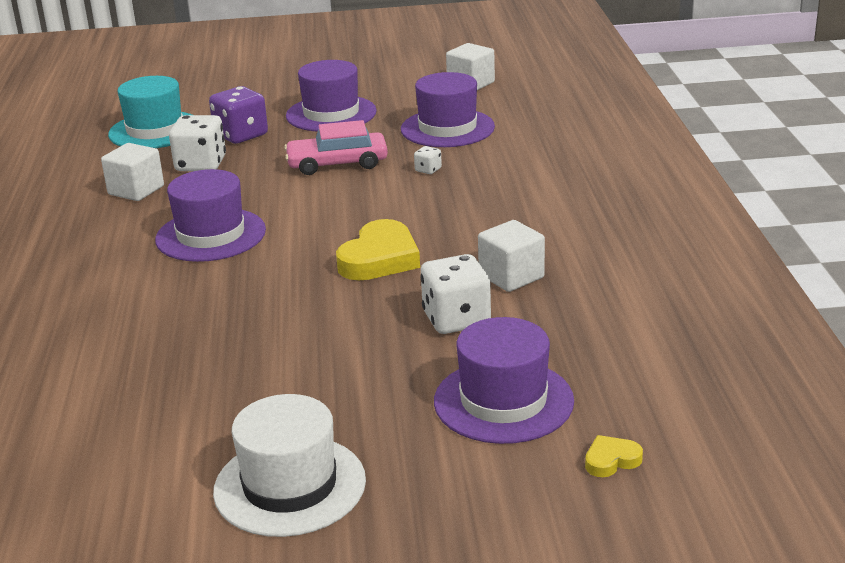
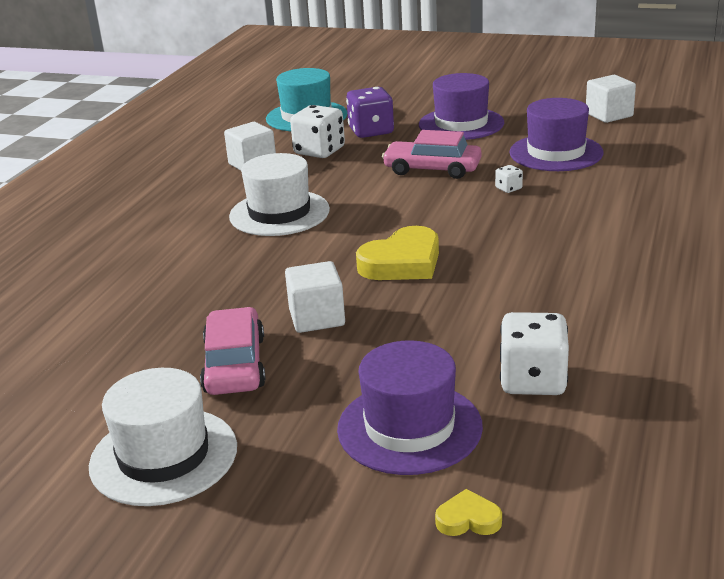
camera: 25 degrees right, 0 degrees up
(211, 235) = (279, 213): purple hat -> white hat
(290, 388) = (235, 365): none -> pink car
(456, 319) = (427, 335): white dice -> white dice (533, 380)
(511, 276) = (510, 305): white cube -> white cube (317, 318)

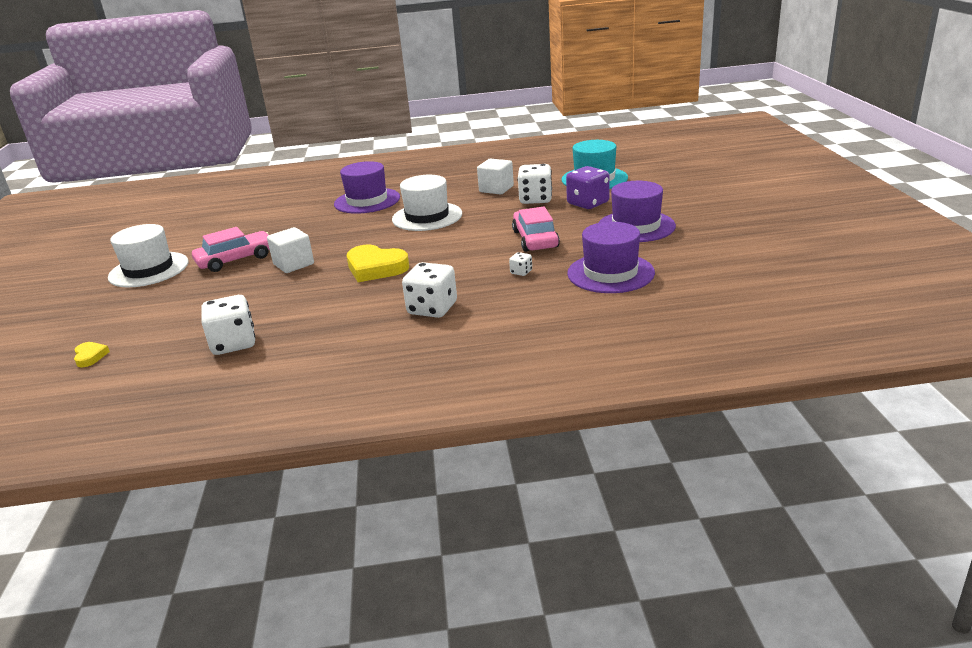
camera: 65 degrees right, 0 degrees up
(409, 427) = (177, 320): purple hat -> purple hat (367, 201)
(552, 244) = (432, 308): none -> white dice
(609, 115) = (728, 276): white cube -> none

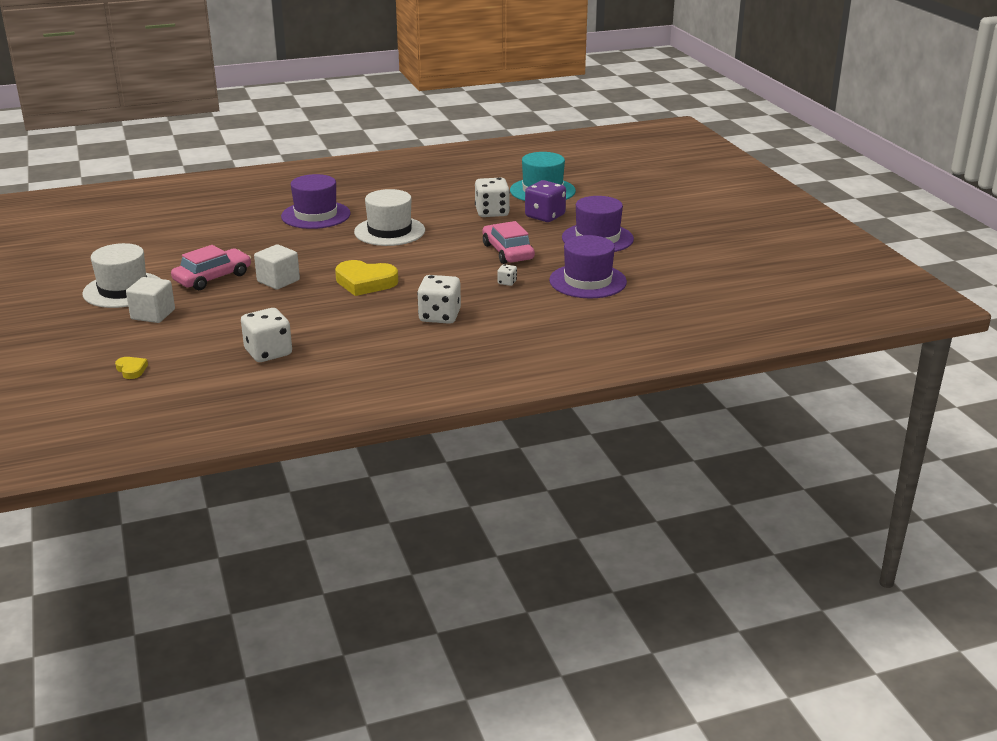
camera: 15 degrees left, 0 degrees up
(496, 189) = (447, 202): white cube -> white cube (153, 314)

